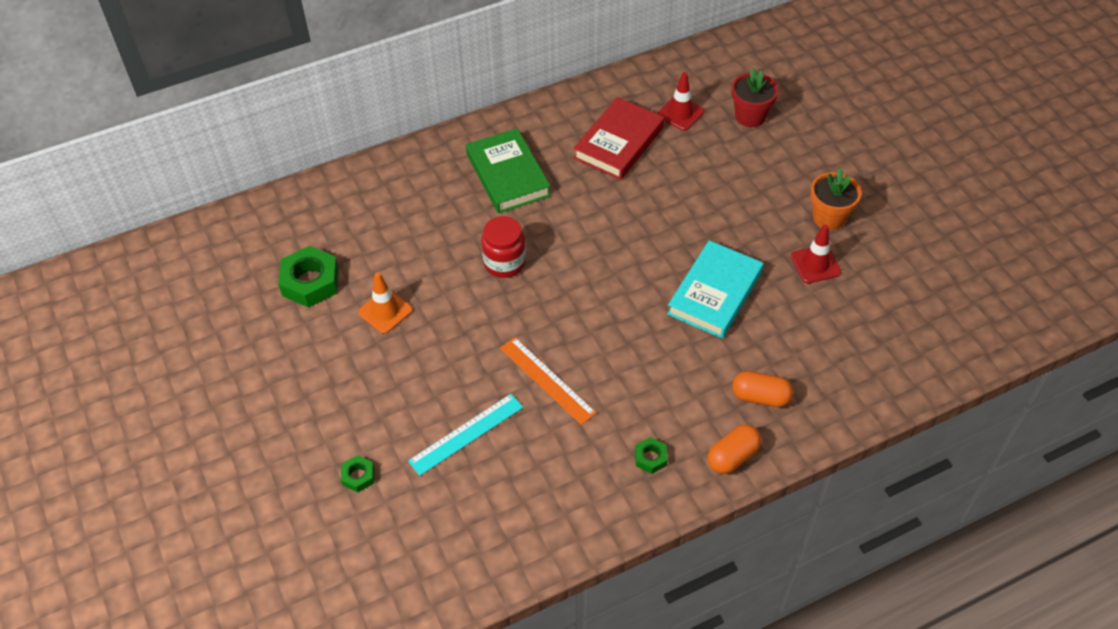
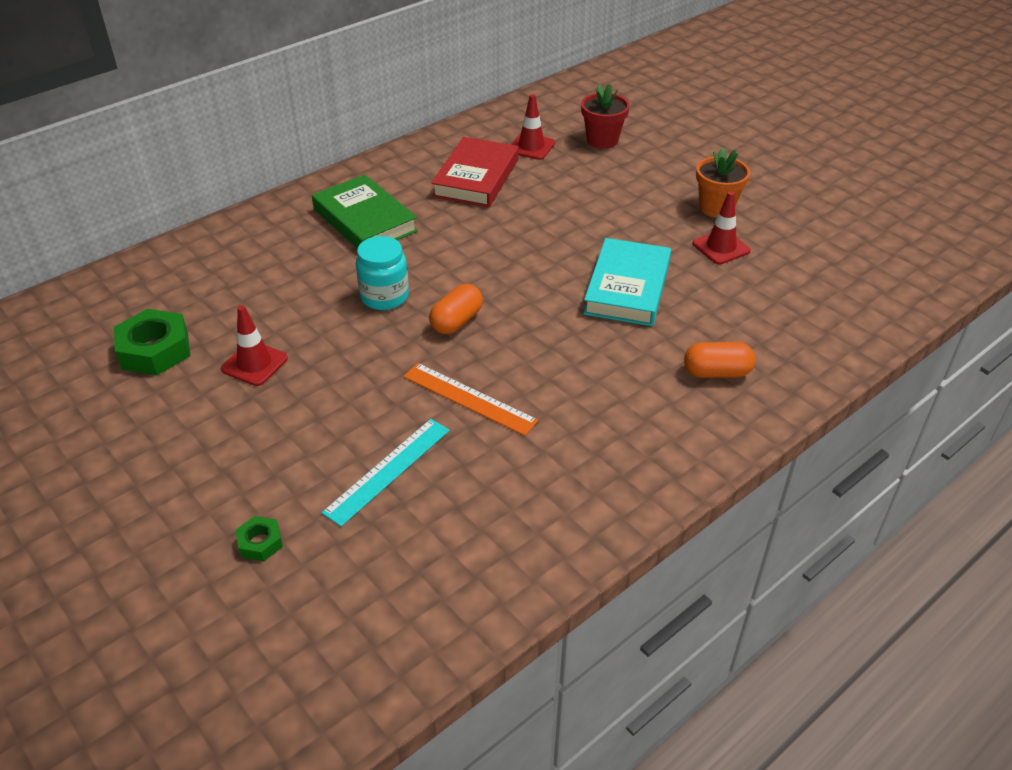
camera: 15 degrees left, 10 degrees down
(385, 311) = (254, 364): orange traffic cone -> red traffic cone
(504, 263) = (384, 297): red jar -> turquoise jar
(650, 458) = (618, 454): green nut -> none
(733, 456) = (711, 435): orange capsule -> orange capsule (456, 321)

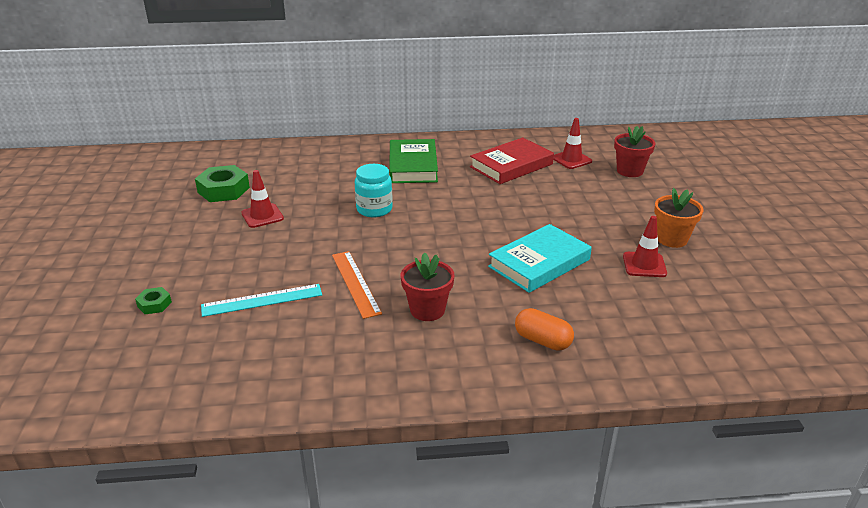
camera: 35 degrees right, 10 degrees down
(456, 321) = (400, 238): orange capsule -> none
(578, 393) = (427, 310): none -> red flower pot

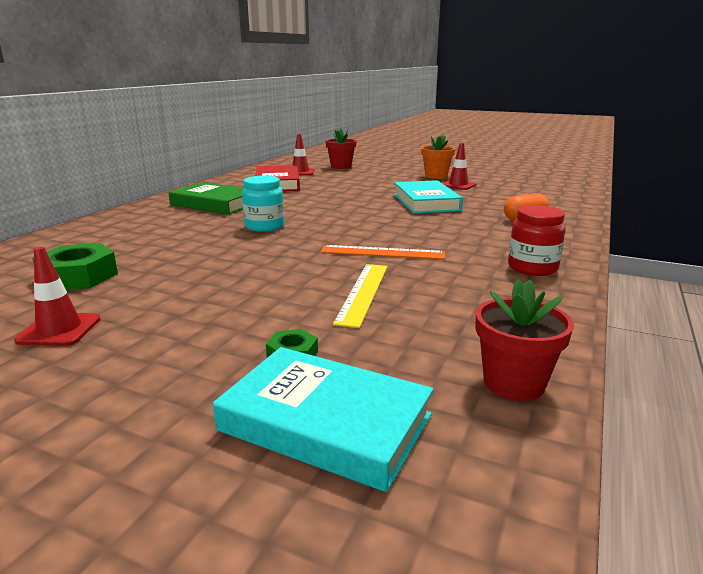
camera: 60 degrees left, 10 degrees down
(86, 340) = (325, 423): none -> turquoise book
(262, 216) = (185, 267): red traffic cone -> red traffic cone (59, 330)
(262, 300) = (363, 292): turquoise ruler -> yellow ruler
(377, 372) = (532, 268): none -> red jar
(427, 310) = (454, 238): red flower pot -> red flower pot (513, 383)

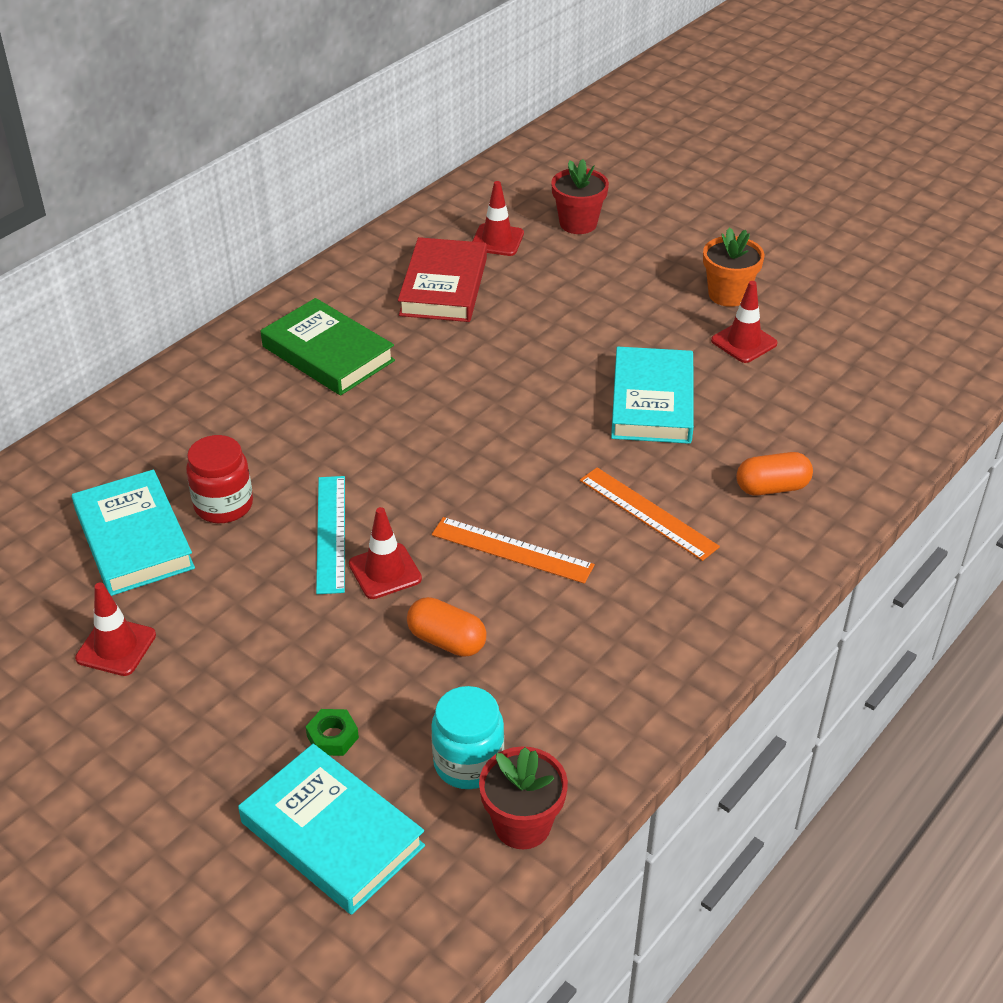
camera: 15 degrees right, 20 degrees up
(78, 276) = (134, 539): green nut -> turquoise book
(244, 259) = (331, 533): none -> turquoise ruler
(264, 226) = (381, 444): turquoise jar -> turquoise jar (468, 763)
(294, 269) = (385, 571): none -> red traffic cone
(363, 292) = (447, 641): yellow ruler -> orange capsule
(460, 232) = (647, 513): none -> orange ruler
(532, 268) = (685, 627): red jar -> red jar (223, 505)

